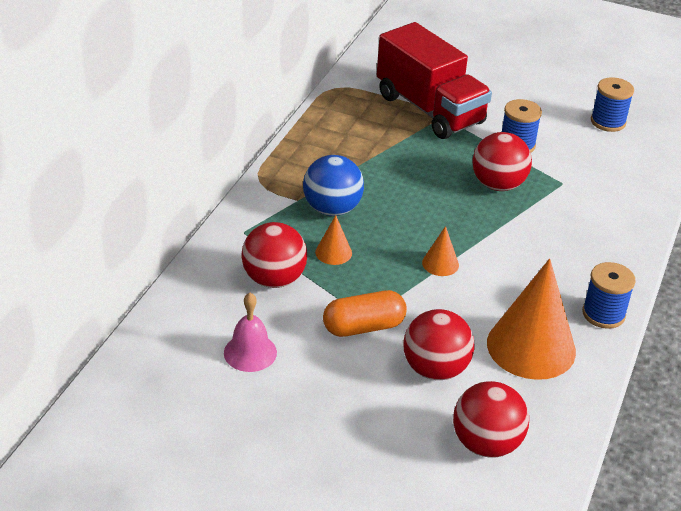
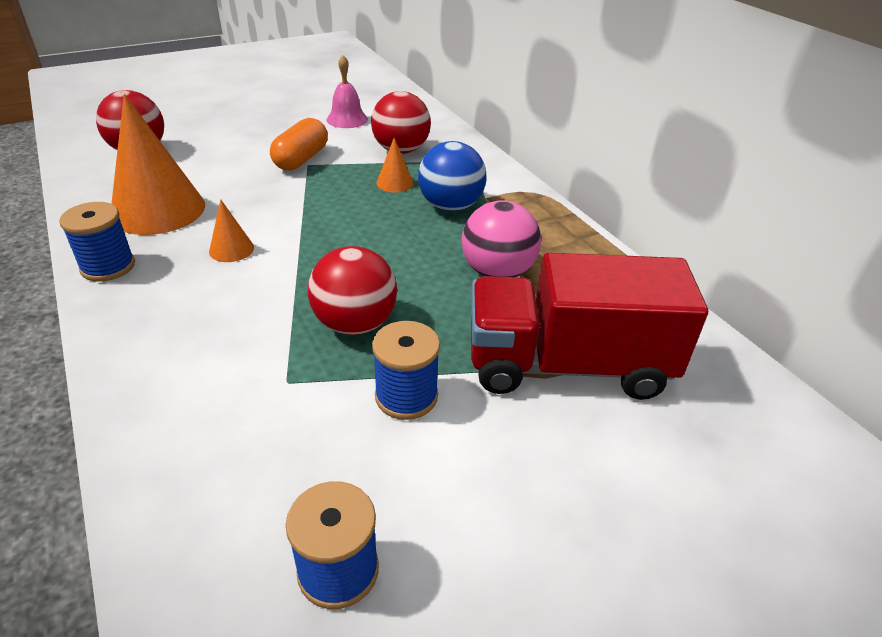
camera: 130 degrees right, 0 degrees up
(383, 158) = (497, 272): none -> pink ball
(435, 369) = (219, 164): red ball -> none
(440, 263) = (306, 221): orange cone -> orange cone (231, 249)

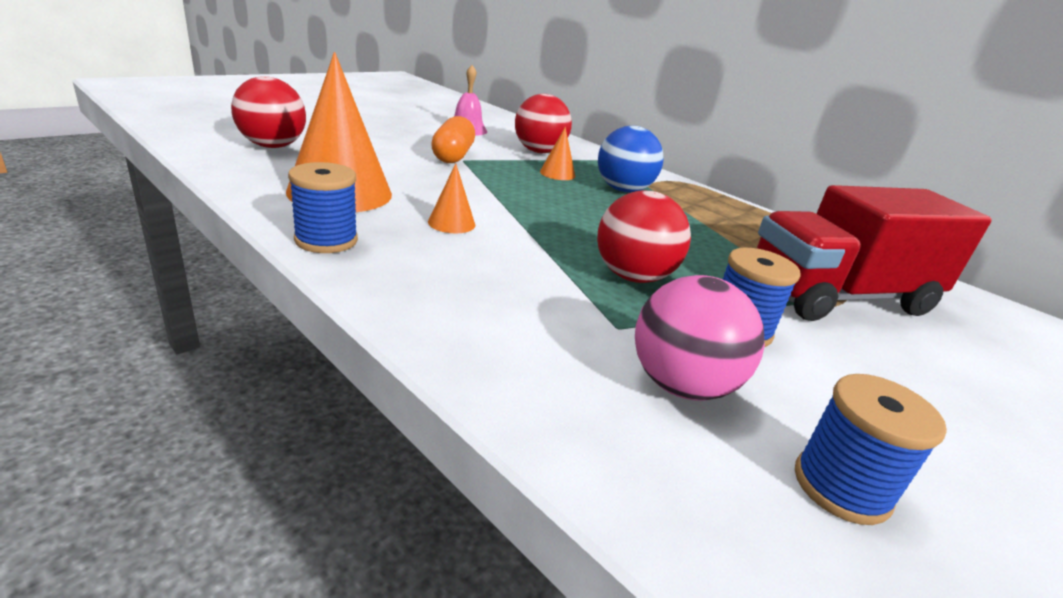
camera: 20 degrees left, 10 degrees down
(497, 272) = (711, 234): pink ball -> pink ball (681, 385)

